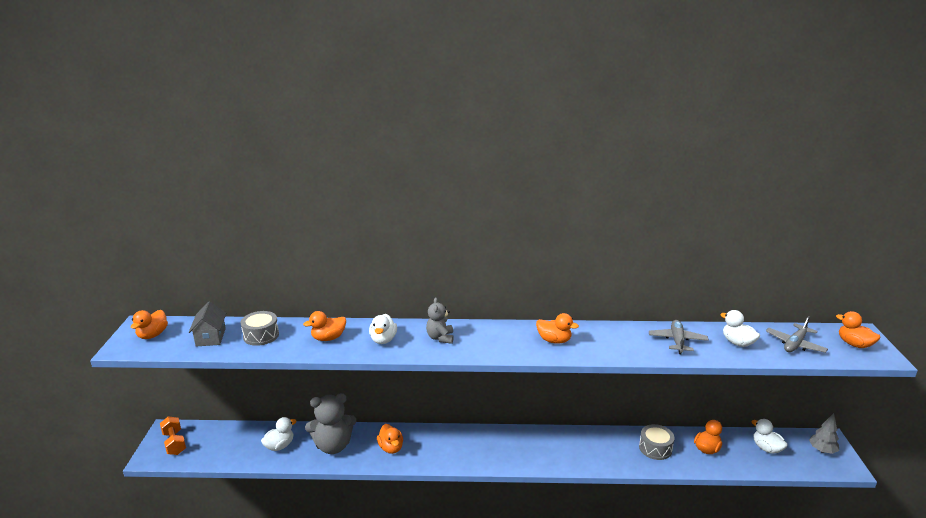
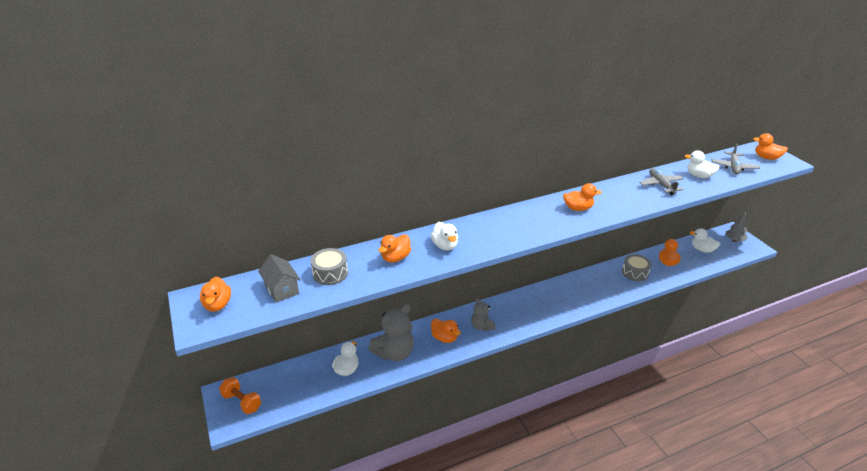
camera: 25 degrees left, 10 degrees up
(440, 338) = (490, 230): grey teddy bear -> grey teddy bear (482, 326)

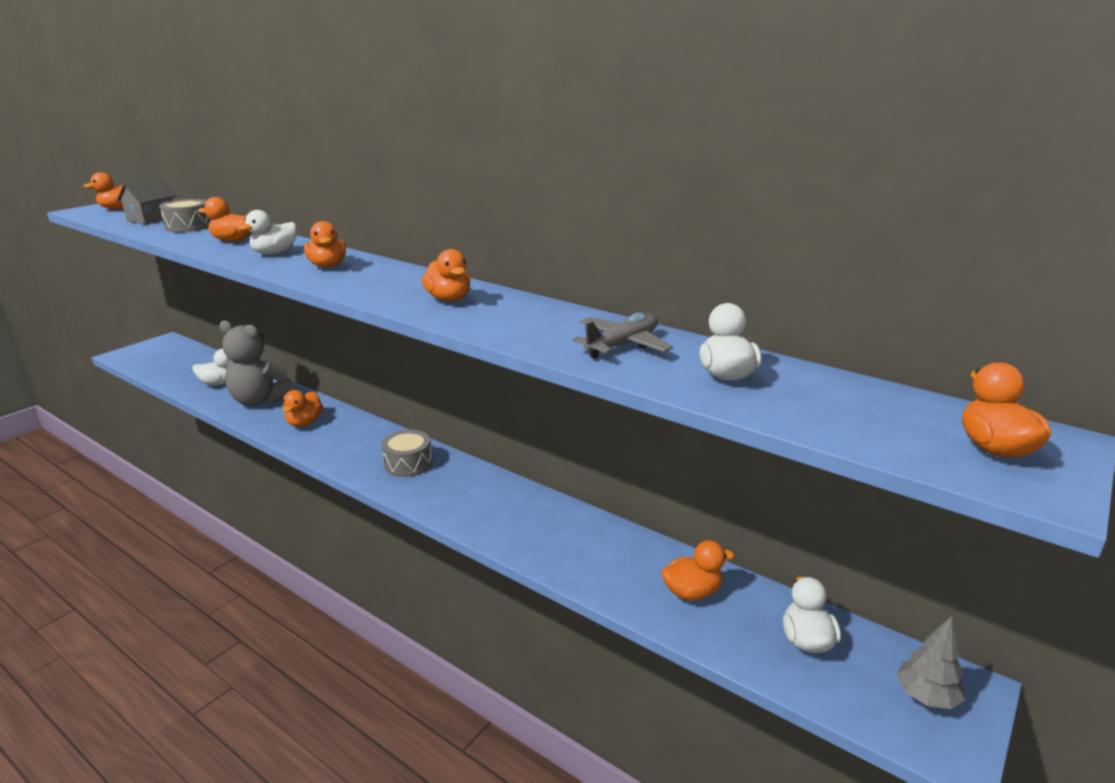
camera: 60 degrees right, 10 degrees down
(242, 402) = (154, 352): orange dumbbell -> none
(482, 326) = (344, 441): grey teddy bear -> none
(490, 232) = (327, 266): none -> orange duck
(635, 273) = (609, 555): grey drum -> grey drum (408, 463)
(733, 167) = (844, 409): grey plane -> none

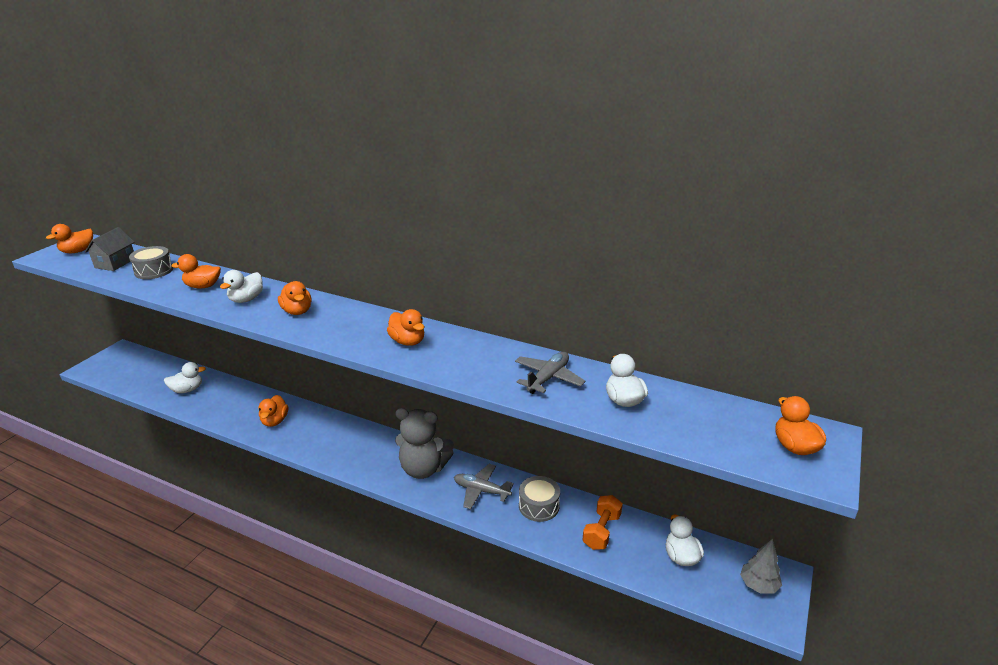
camera: 10 degrees left, 5 degrees up
(260, 400) = (229, 403): grey teddy bear -> grey teddy bear (423, 469)
(408, 463) = (370, 450): grey drum -> grey drum (539, 506)
(536, 524) = (481, 491): none -> grey plane
(692, 592) = (601, 531): orange duck -> orange dumbbell

